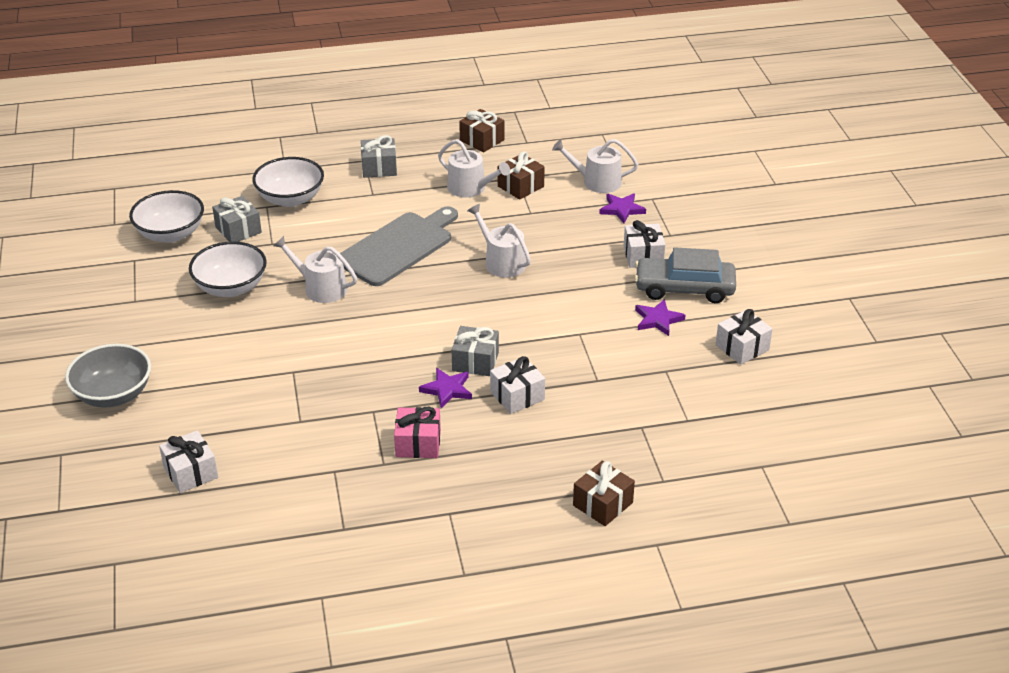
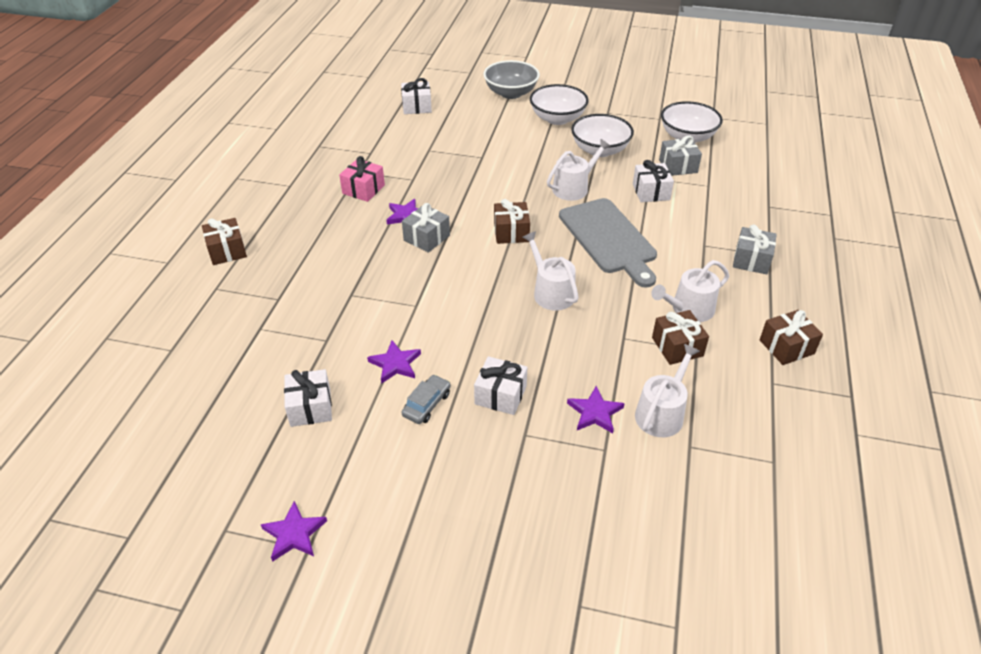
camera: 115 degrees right, 5 degrees up
(290, 199) = (715, 199): white bowl -> white bowl (557, 119)
(428, 308) = (511, 232): none -> brown gift
(501, 262) = (551, 292): white watering can -> white watering can turned 105 degrees counterclockwise
(517, 396) = (370, 246): white gift -> white gift (651, 192)
(684, 288) = (427, 404): grey car -> grey car, size x0.52
(846, 308) = (294, 534): none -> purple star

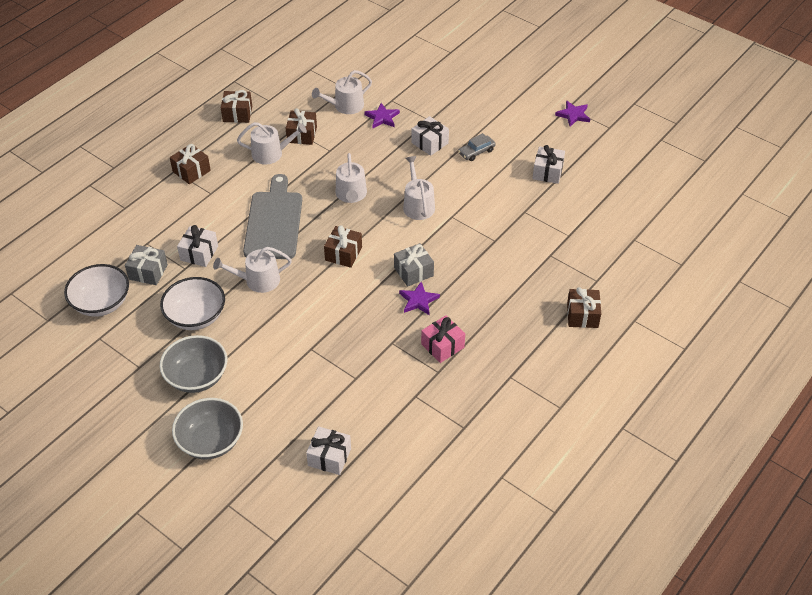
camera: 155 degrees left, 5 degrees up
(395, 364) = (484, 181): purple star -> none
(464, 306) = (418, 205): none -> white watering can
(557, 119) = (197, 377): white bowl -> grey bowl
(751, 260) = (191, 171): grey gift -> brown gift

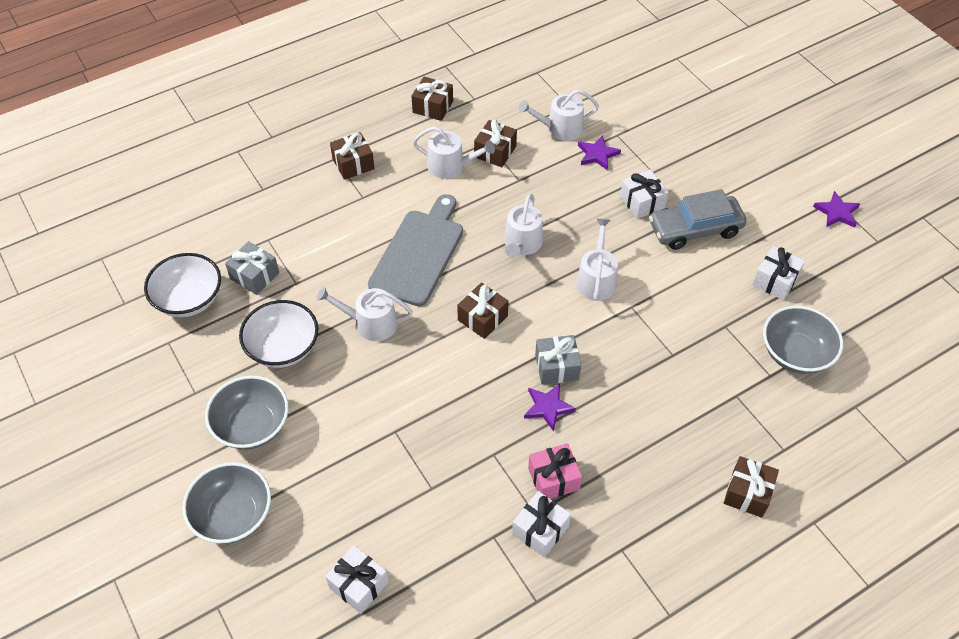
camera: 20 degrees right, 5 degrees up
(199, 253) = (319, 269): white gift -> white gift (540, 530)
(476, 152) = (695, 229): grey car -> grey car, size x1.92
(580, 216) = (795, 354): none -> grey bowl

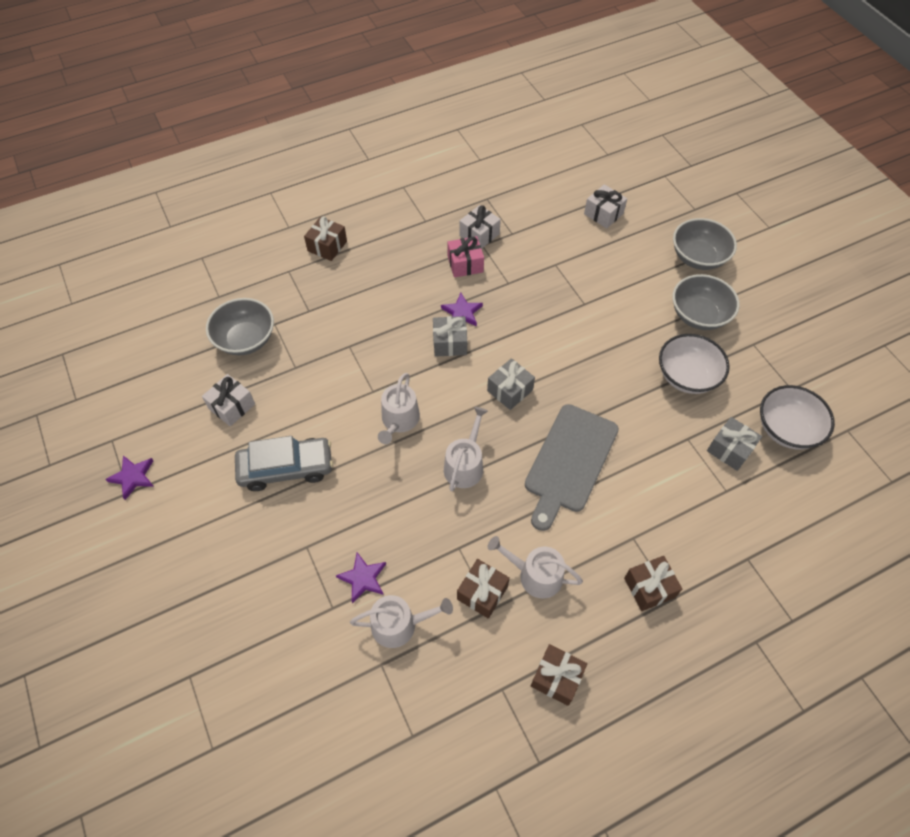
camera: 175 degrees left, 5 degrees up
(370, 323) = (612, 393): white watering can -> none
(482, 318) = (510, 390): brown gift -> grey gift
(642, 202) = (330, 506): white gift -> none

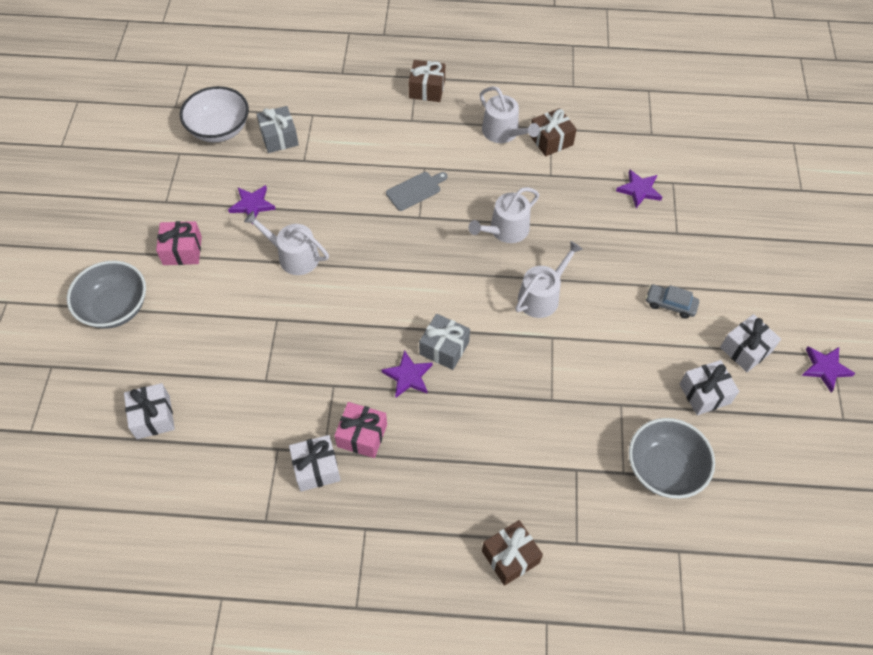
camera: 150 degrees left, 0 degrees up
(207, 460) = (745, 349): none -> white gift
(286, 468) = (670, 304): grey car -> grey car, size x0.52
(400, 624) = (625, 149): white watering can -> white watering can (293, 256)
(510, 390) = (420, 272): grey gift -> none
(556, 678) = (531, 75): brown gift -> none
(569, 462) = (415, 190): grey cutting board -> grey cutting board, size x0.48
(687, 376) = (252, 205): white bowl -> purple star
(699, 315) = (182, 250): grey bowl -> pink gift

